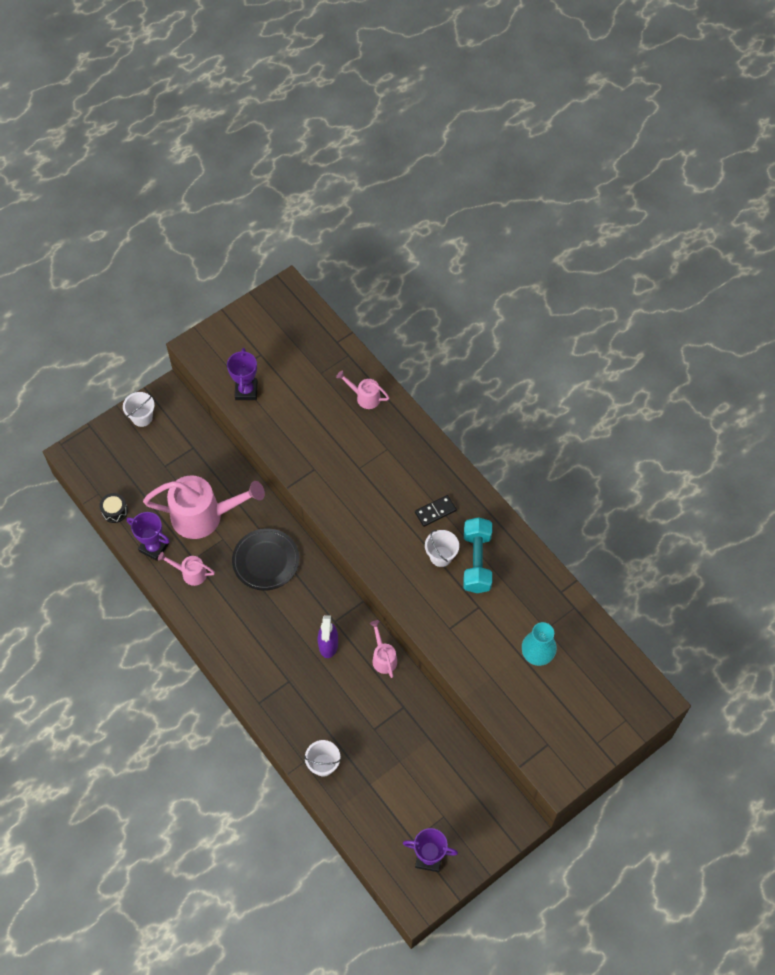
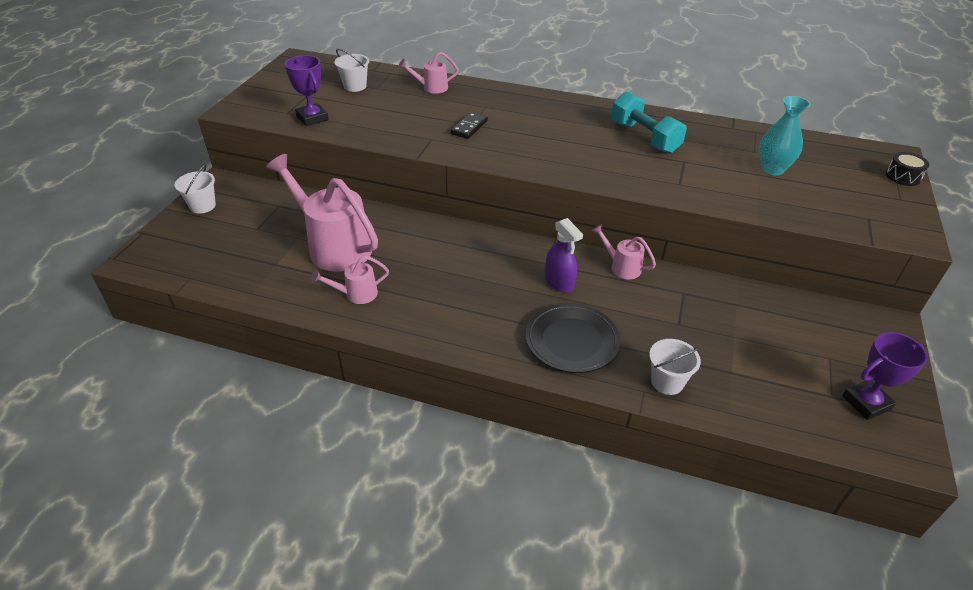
camera: 35 degrees left, 20 degrees down
(115, 511) = (222, 283): black drum -> black drum (903, 176)
(154, 547) = (294, 292): purple trophy -> none
(204, 516) = (333, 246): pink watering can -> pink watering can turned 105 degrees counterclockwise
(266, 561) = (431, 251): black plate -> black plate (572, 341)
(435, 512) = (571, 124): black domino -> black domino (469, 127)
(441, 556) = (611, 146): white bucket -> white bucket (355, 86)

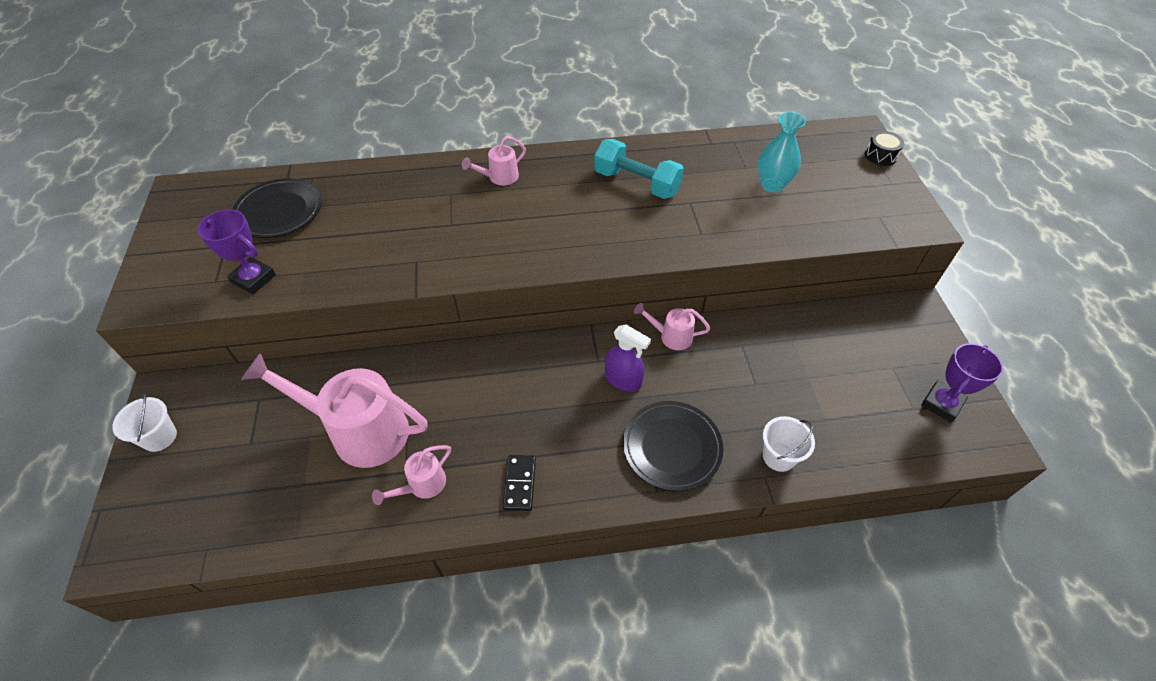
camera: 25 degrees left, 10 degrees up
(355, 86) = (279, 212): white bucket -> black plate
(431, 88) = (373, 185): pink watering can -> pink watering can (499, 177)
(469, 127) = (449, 230): black domino -> black domino (520, 483)

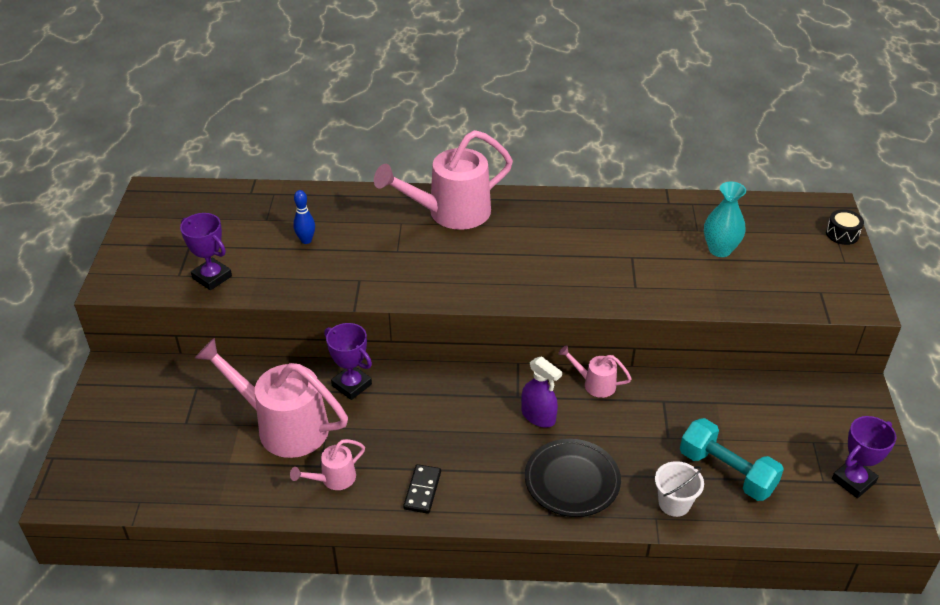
camera: 10 degrees right, 10 degrees down
(159, 437) = (107, 407): white bucket -> none
(279, 212) = (240, 221): black plate -> none
(353, 224) = (306, 240): none -> blue bowling pin
(426, 373) = (351, 385): none -> purple trophy
(499, 177) = (450, 213): pink watering can -> pink watering can, size x2.12
(636, 183) = (583, 233): turquoise dumbbell -> turquoise dumbbell (727, 472)

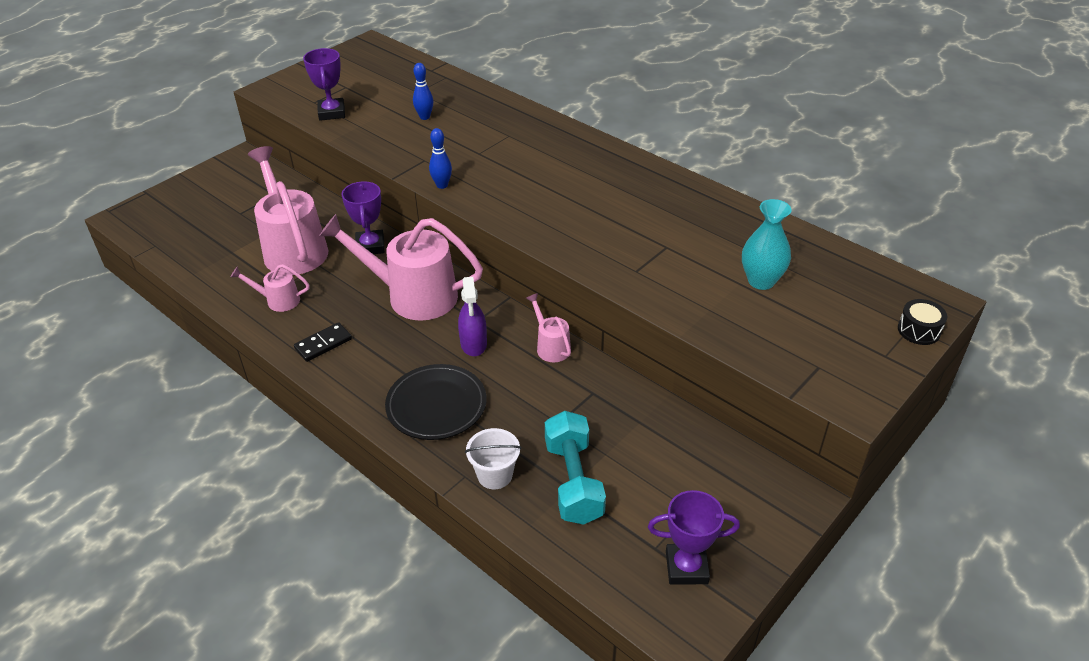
camera: 40 degrees right, 0 degrees up
(405, 295) = (442, 185): none -> blue bowling pin
(450, 213) = (556, 145): pink watering can -> pink watering can (412, 295)

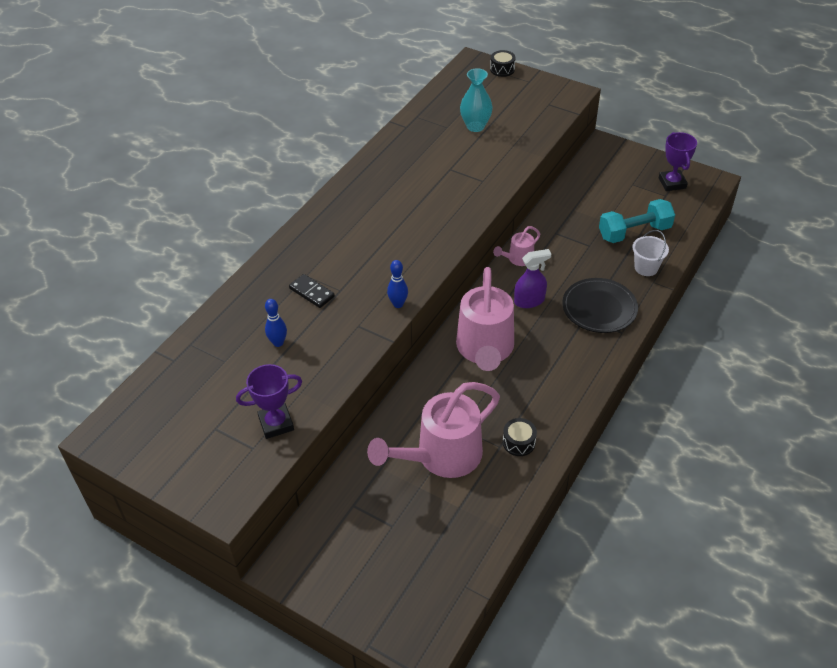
camera: 100 degrees left, 5 degrees up
(278, 300) = (518, 442): pink watering can -> black drum
(323, 344) = (561, 392): black domino -> black domino (312, 292)
(370, 246) = (425, 396): purple trophy -> none

